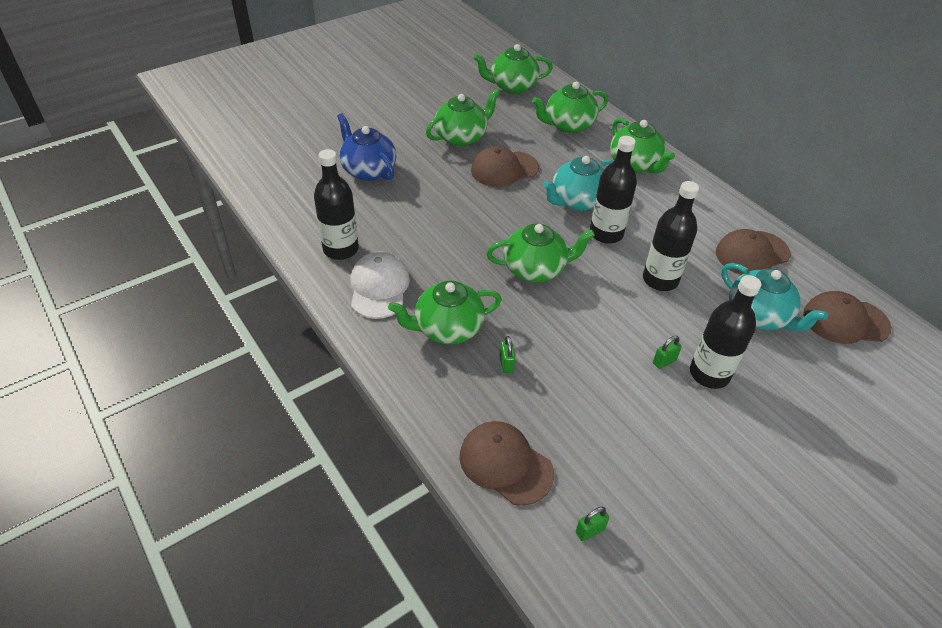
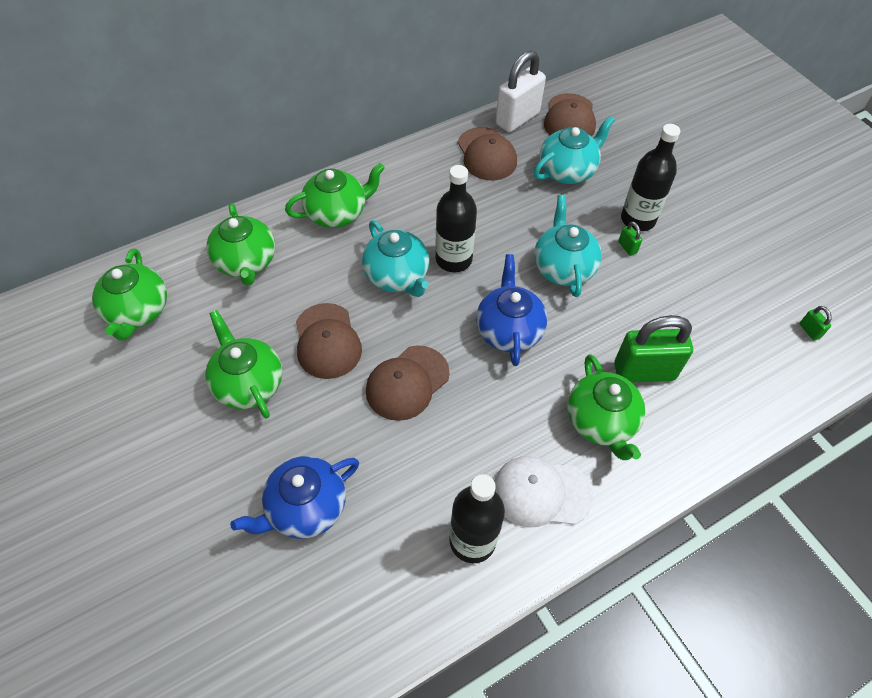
camera: 85 degrees left, 10 degrees up
(505, 464) = (759, 384): brown cap -> brown cap (407, 383)
(506, 364) = (644, 371): green padlock -> green padlock, size x2.45
(535, 269) = (508, 330): green teapot -> blue teapot
(619, 308) = (563, 268): none -> turquoise teapot
(660, 280) = (523, 229): black bottle -> none
(819, 277) = (517, 119): none -> white padlock

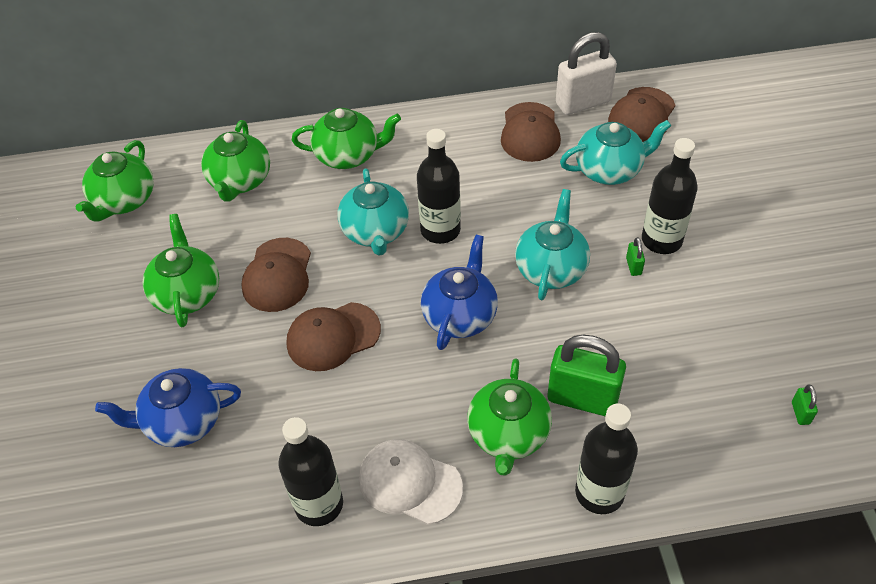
camera: 25 degrees right, 5 degrees down
(697, 447) = (599, 492): none -> black bottle

